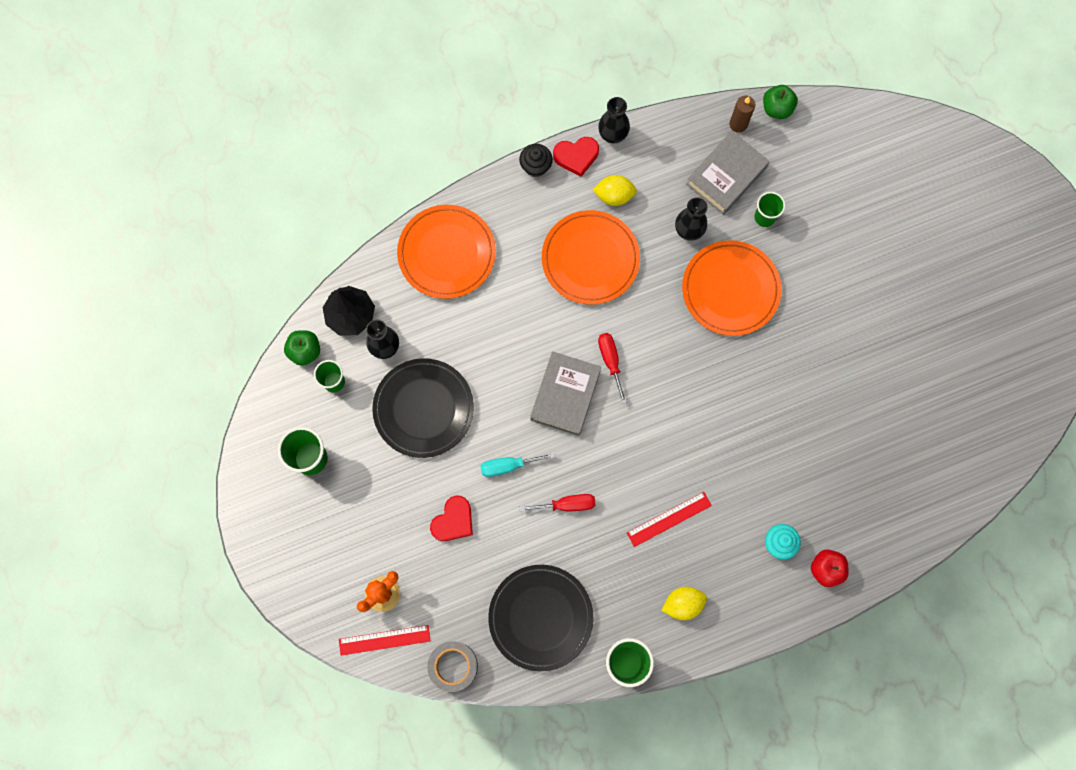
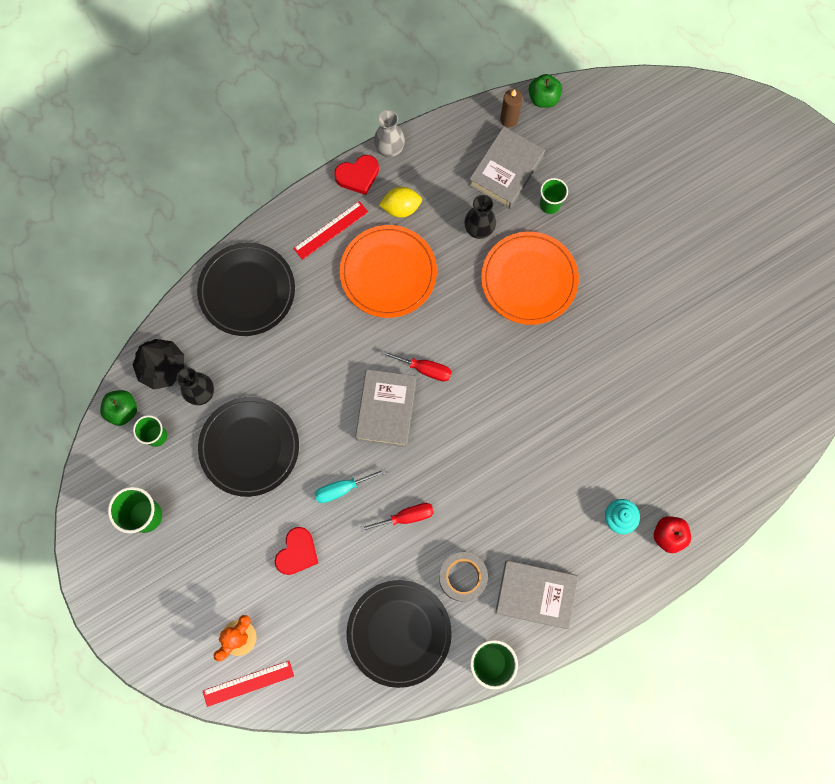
camera: 10 degrees left, 0 degrees up
(446, 253) = (247, 291): orange plate -> black plate
(453, 666) = (321, 697): grey tape -> grey tape (462, 577)
(536, 166) = (320, 192): black cupcake -> none
(610, 361) = (425, 369): red screwdriver -> red screwdriver turned 135 degrees clockwise
(612, 135) = (389, 149): black vase -> grey vase
(669, 519) = (508, 513): red ruler -> red ruler (331, 230)
(682, 604) = (535, 594): yellow lemon -> grey book

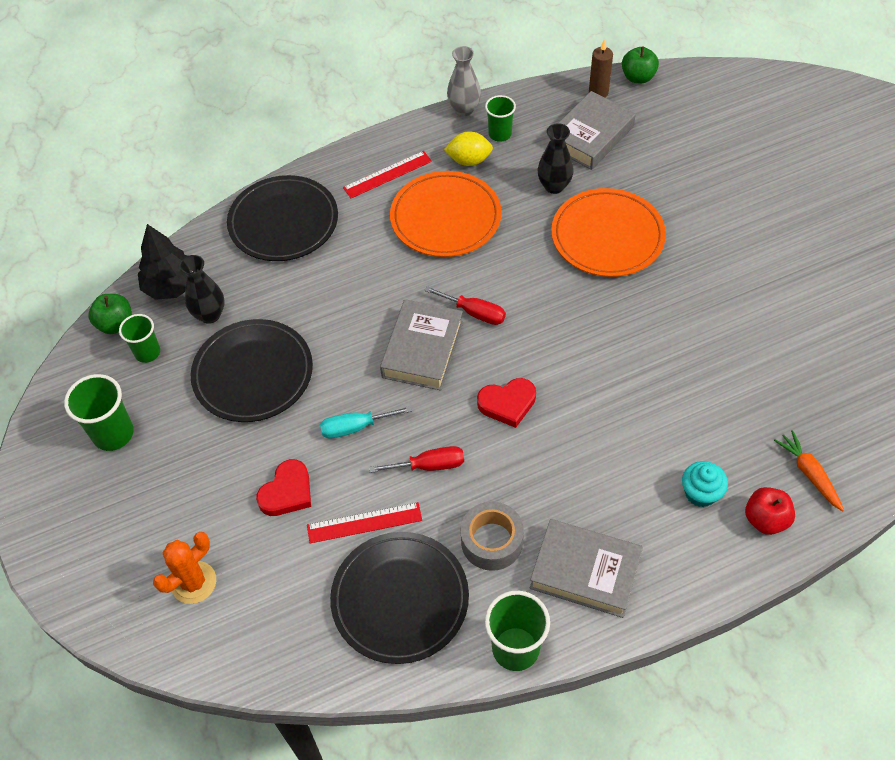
camera: 10 degrees right, 20 degrees down
(248, 683) = (193, 639): red ruler -> red ruler (364, 523)
(358, 176) = (426, 129): red heart -> red heart (507, 404)
(549, 204) = (637, 169): green cup -> green cup (500, 134)
(700, 492) = (809, 473): none -> orange carrot

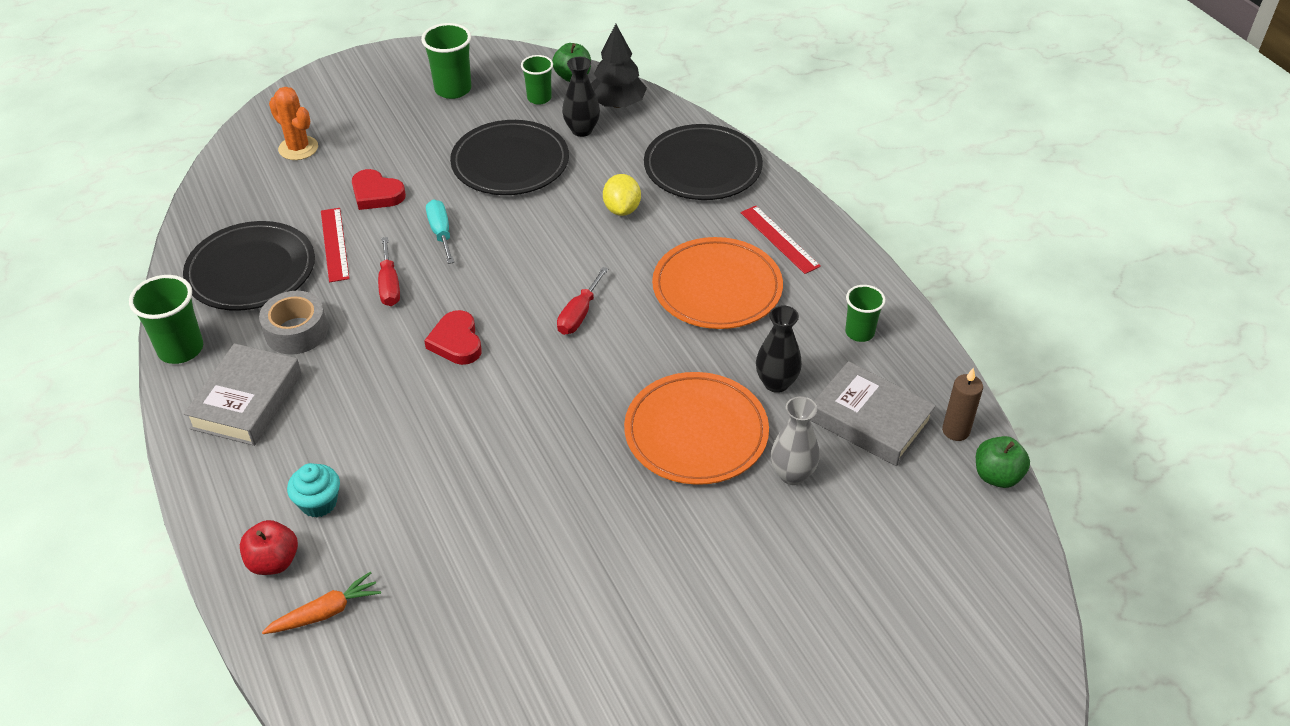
camera: 85 degrees right, 10 degrees down
(422, 350) = (531, 275): grey book -> none
(464, 109) = (897, 299): grey vase -> grey vase (792, 474)
(469, 160) = (810, 305): yellow lemon -> yellow lemon (622, 209)

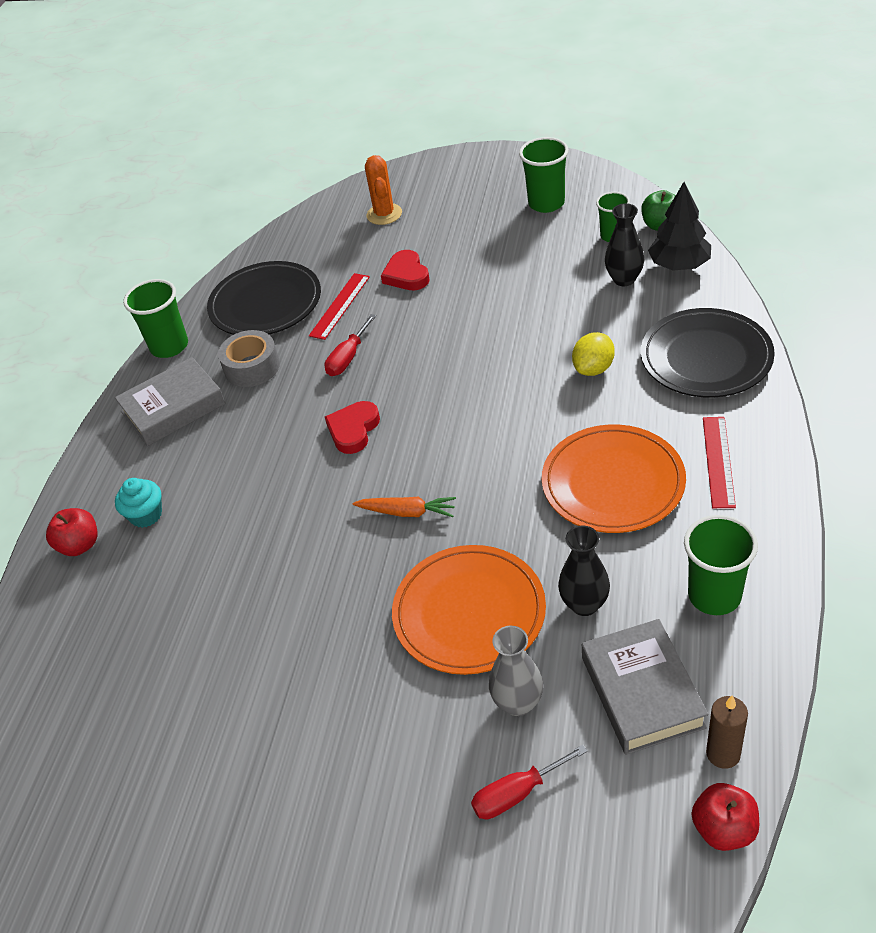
camera: 45 degrees right, 0 degrees up
(325, 612) = (74, 606): orange carrot -> orange carrot (407, 512)
(441, 232) = (425, 328): turquoise screwdriver -> none
(510, 163) = (535, 287): black plate -> none
(579, 314) = (469, 451): red screwdriver -> red screwdriver (517, 793)
(859, 332) = (714, 595): green cup -> green cup, size x1.53
(997, 476) = (724, 829): green apple -> red apple

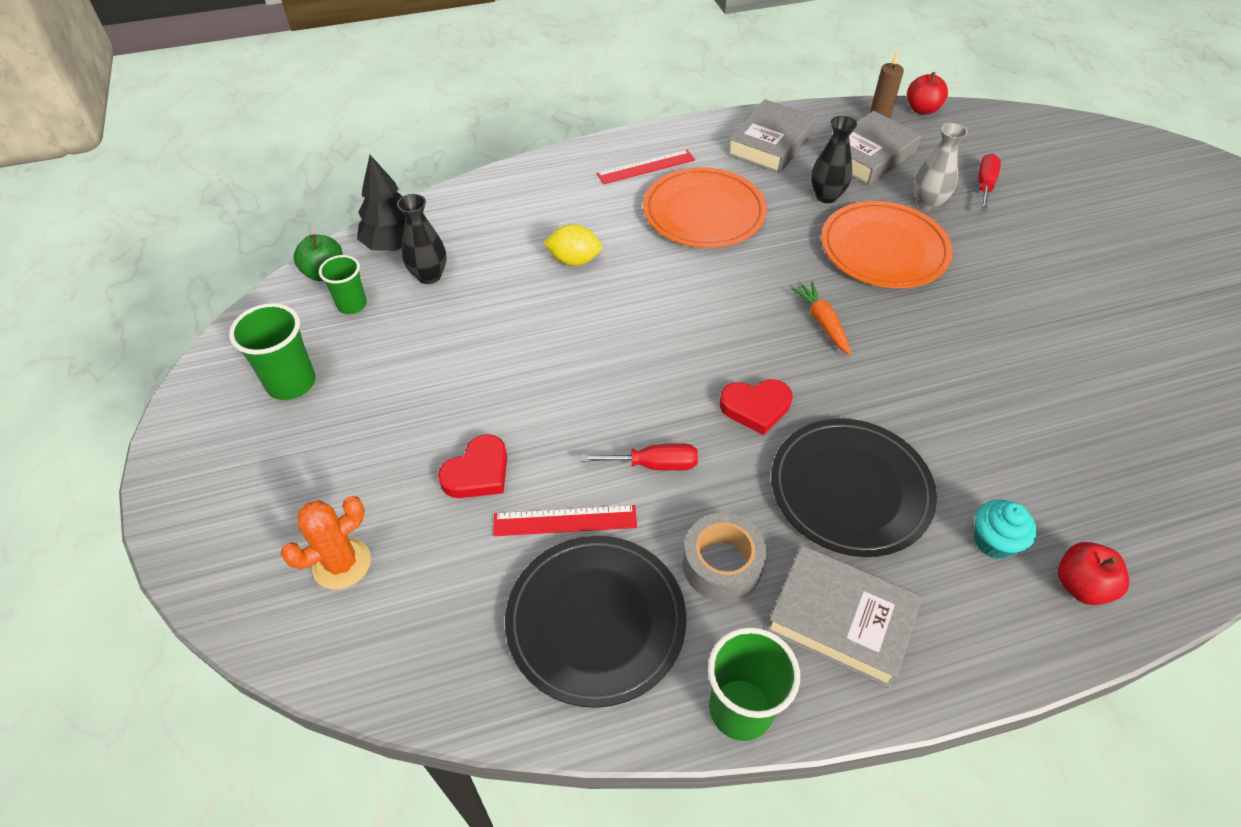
camera: 125 degrees left, 5 degrees up
(517, 793) = (984, 185): red screwdriver -> red screwdriver turned 105 degrees counterclockwise
(706, 358) = (527, 198): black plate -> black plate (850, 490)
(714, 595) = (770, 144): green cup -> grey book

